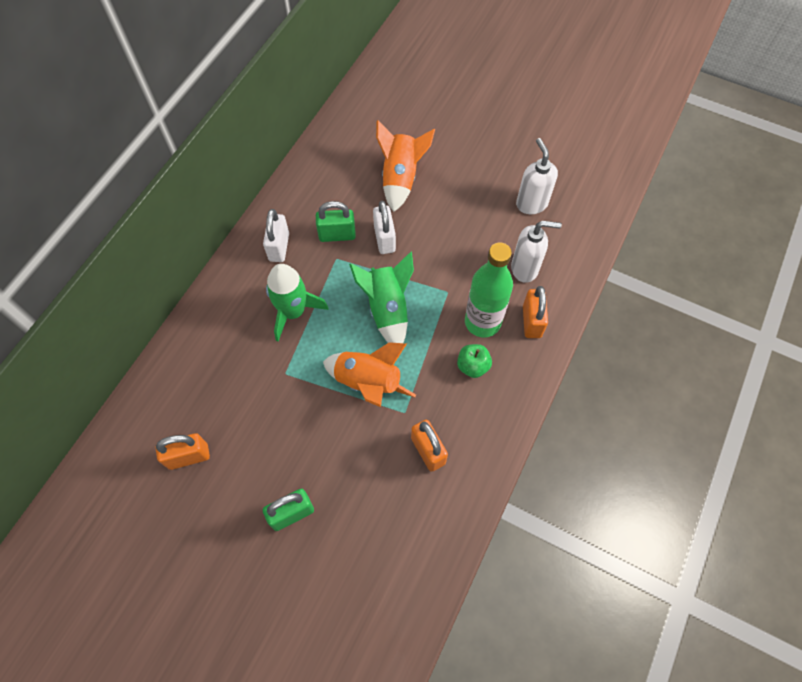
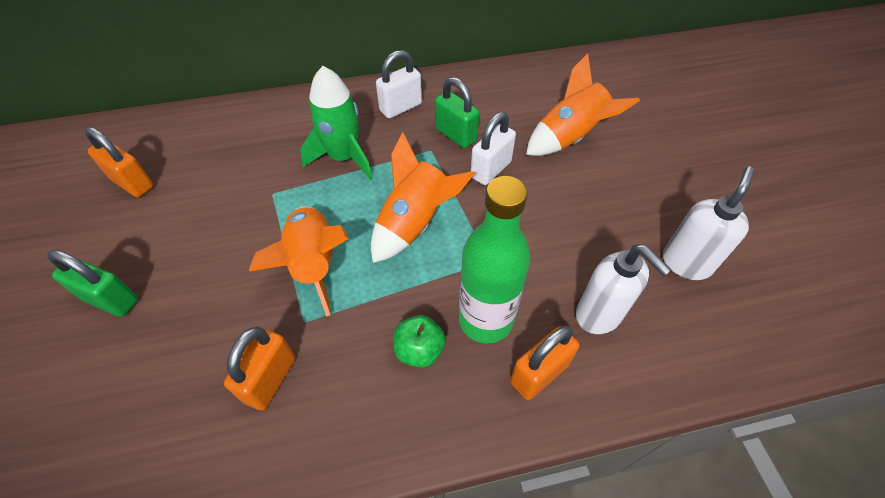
camera: 50 degrees right, 10 degrees down
(387, 309) = (415, 223): green rocket -> orange rocket

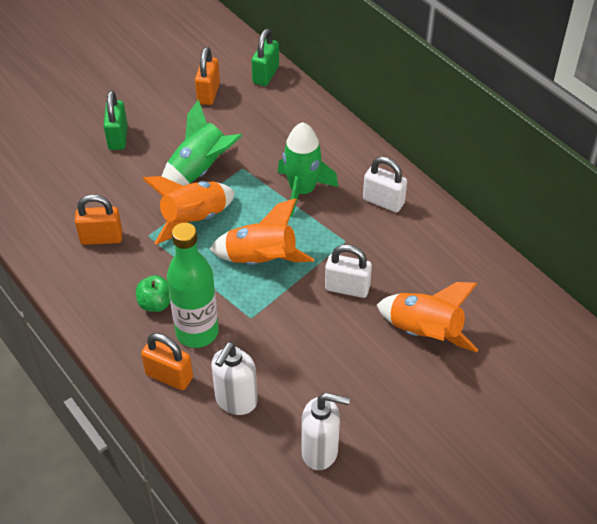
camera: 65 degrees right, 5 degrees down
(243, 232) = (200, 170): none -> green rocket
(456, 135) = (374, 250): green padlock -> green padlock (266, 75)

